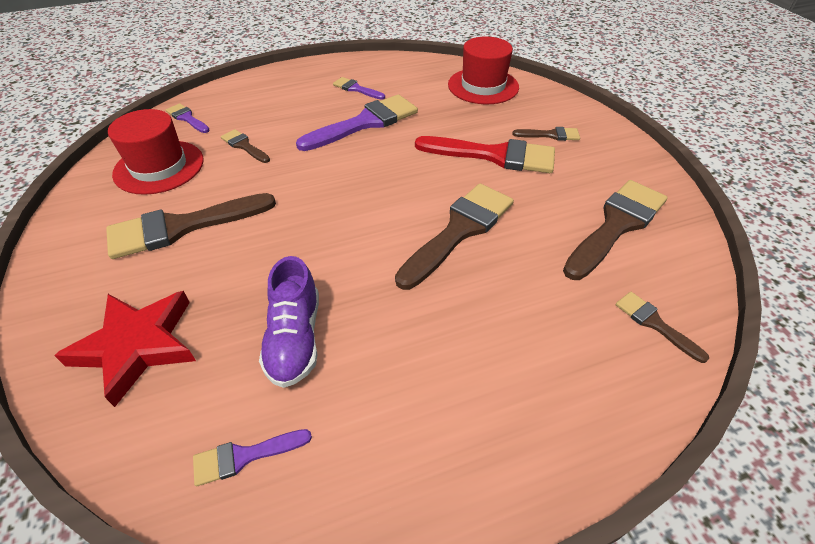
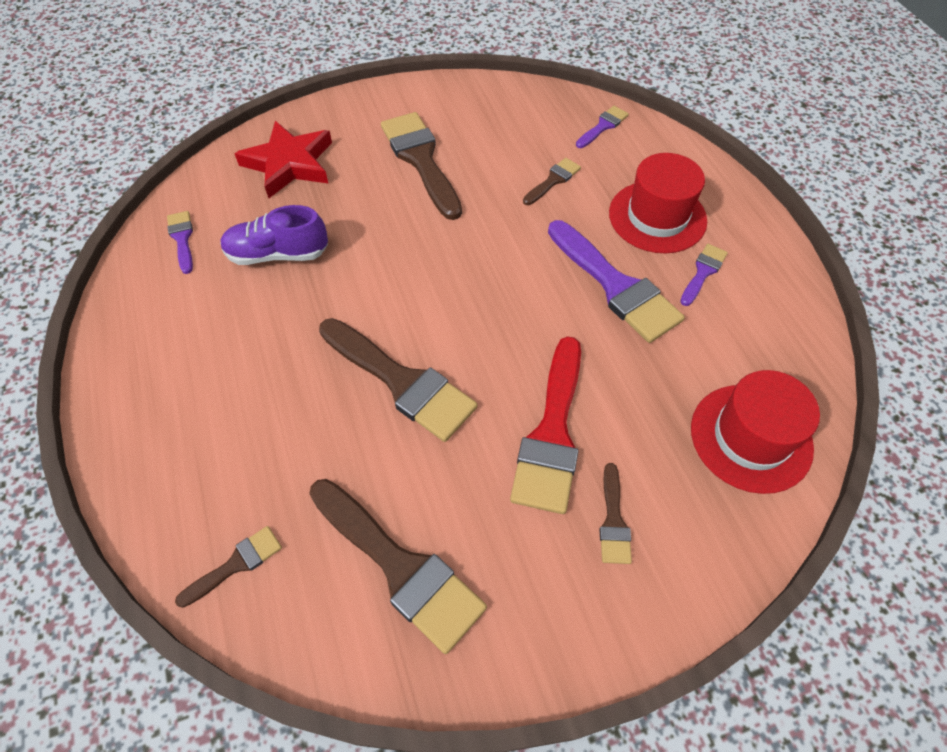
camera: 90 degrees right, 10 degrees up
(159, 167) = (511, 125): red hat -> red hat (657, 217)

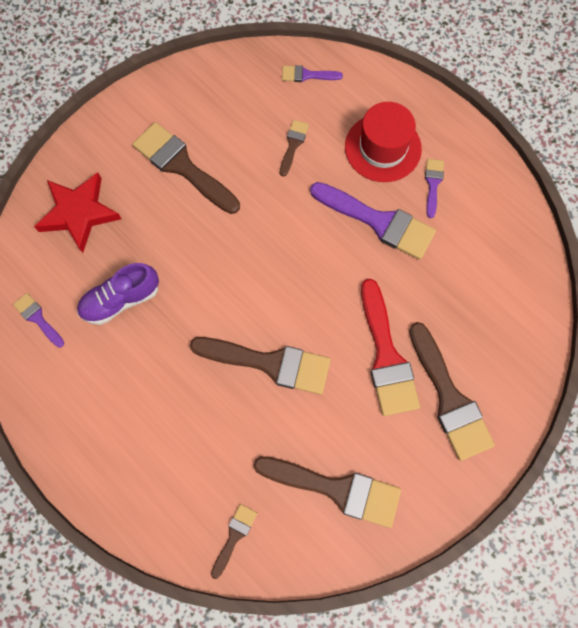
camera: 25 degrees left, 15 degrees up
(603, 126) = (307, 75): purple brush -> purple brush turned 105 degrees counterclockwise
(613, 520) = (449, 398): brown brush -> brown brush, size x2.03
(751, 437) = (509, 302): red hat -> none

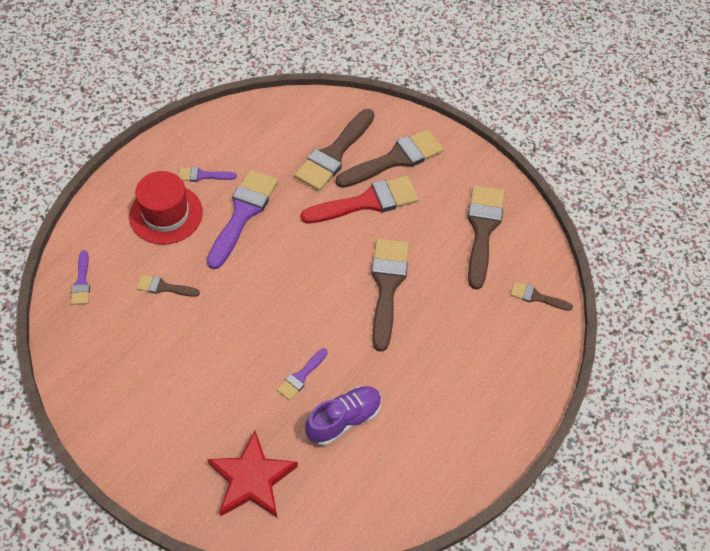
camera: 100 degrees left, 15 degrees down
(38, 318) = (374, 497): purple brush -> purple brush (301, 376)
(121, 300) = (344, 420): purple shoe -> purple shoe turned 90 degrees counterclockwise
(182, 166) = (191, 384): brown brush -> brown brush (334, 154)

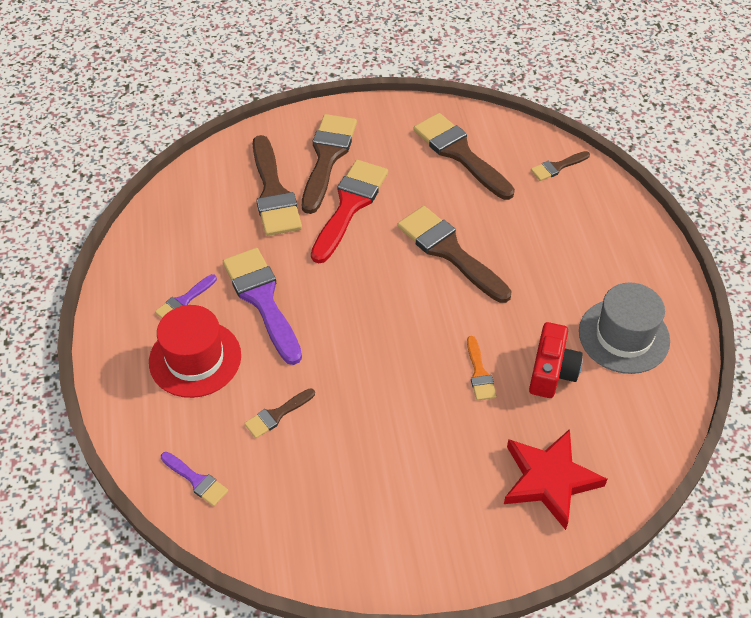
camera: 45 degrees left, 5 degrees down
(301, 376) = (479, 373): purple brush -> orange brush
(344, 420) = (551, 371): purple shoe -> red camera
(420, 445) = (624, 336): none -> grey hat

